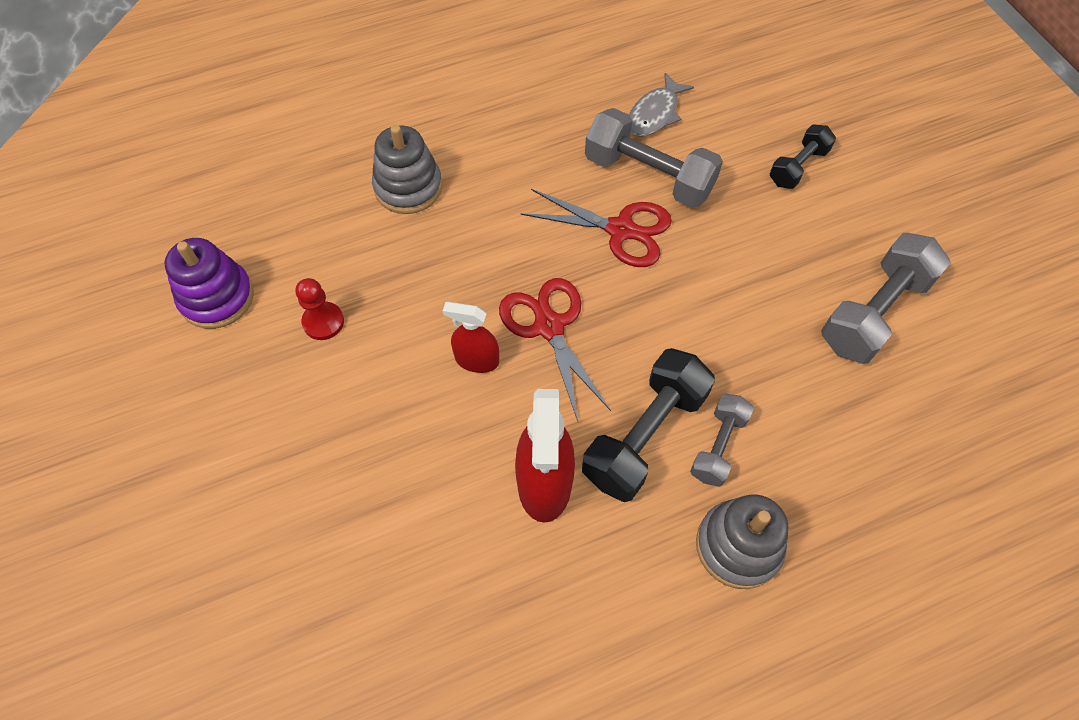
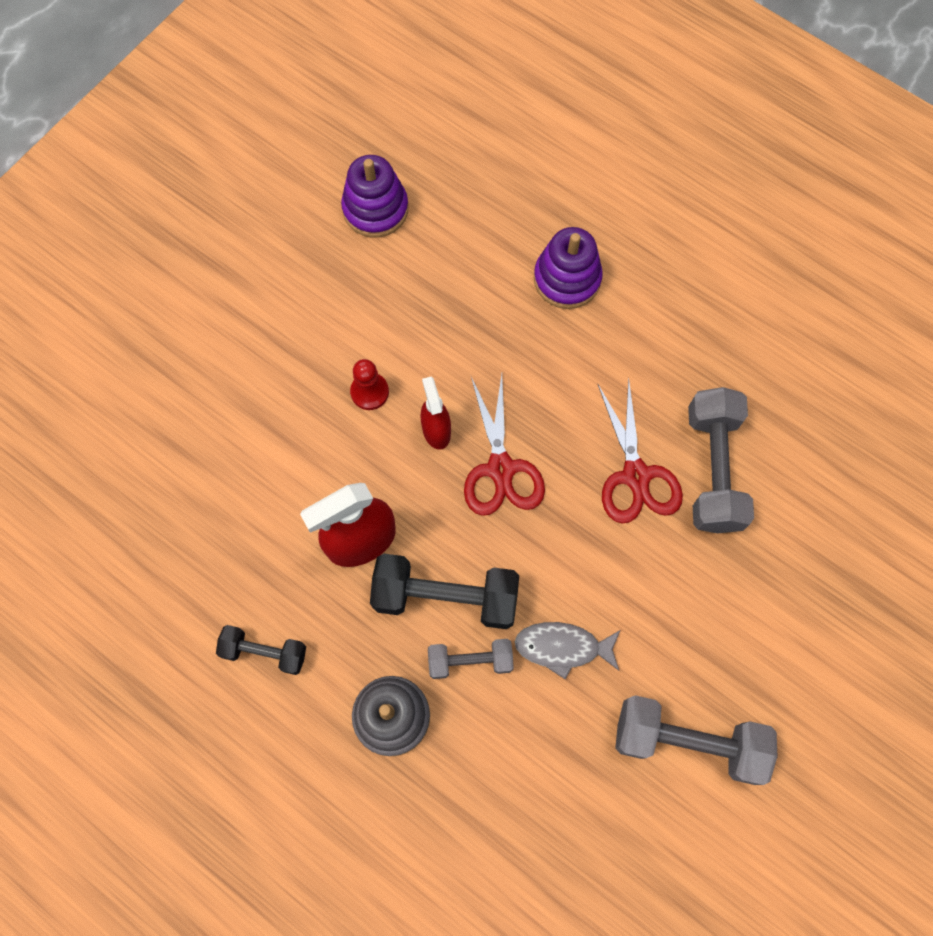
camera: 60 degrees right, 10 degrees up
(323, 322) = (401, 297): red pawn -> red pawn (369, 392)
(408, 187) = (567, 279): grey stacking toy -> purple stacking toy
(549, 326) = (501, 469): red scissors -> red scissors turned 135 degrees clockwise
(655, 114) = (792, 438): grey fish -> grey fish (562, 647)
(798, 167) = (817, 600): black dumbbell -> black dumbbell (264, 652)

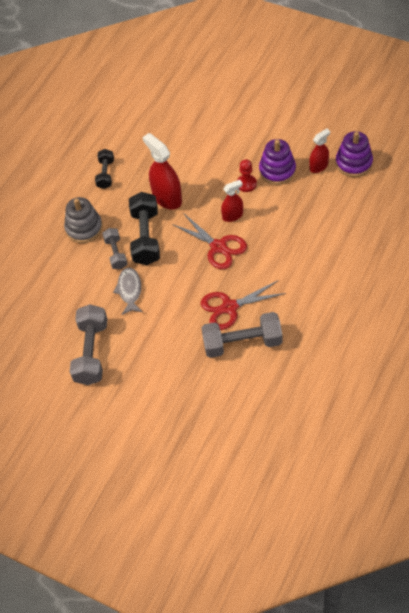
camera: 85 degrees right, 15 degrees down
(366, 265) = (318, 166): none -> red spray bottle
(501, 469) = (218, 247): red scissors -> red scissors turned 120 degrees counterclockwise
(567, 279) = (339, 256): purple stacking toy -> purple stacking toy (277, 170)

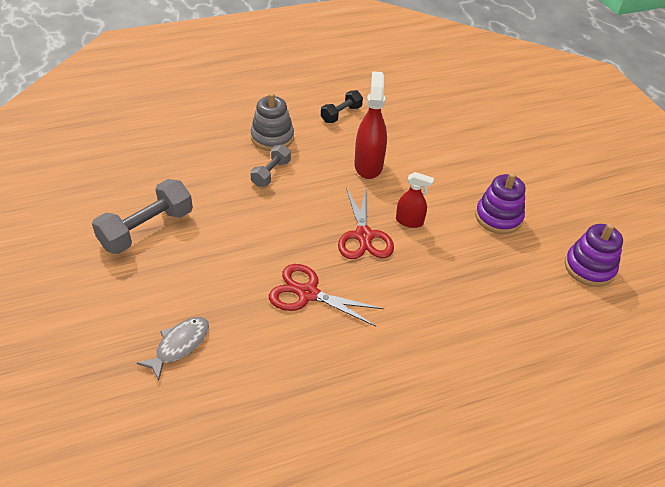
camera: 35 degrees right, 10 degrees down
(129, 290) = (243, 208): grey fish -> grey fish (179, 345)
(145, 237) = (311, 180): black dumbbell -> none
(242, 343) = (278, 335): grey dumbbell -> none
(246, 184) = (454, 206): red pawn -> none
(318, 166) = (546, 244): red spray bottle -> none

